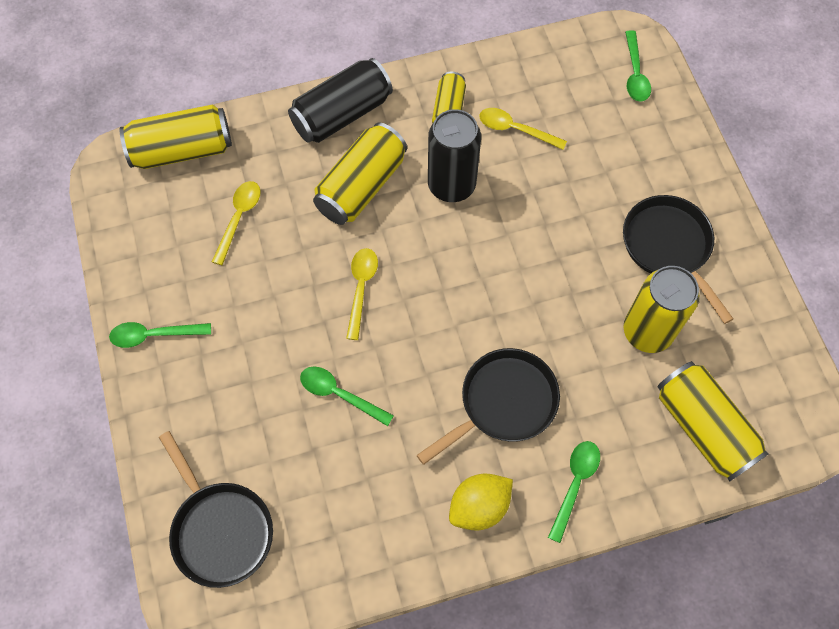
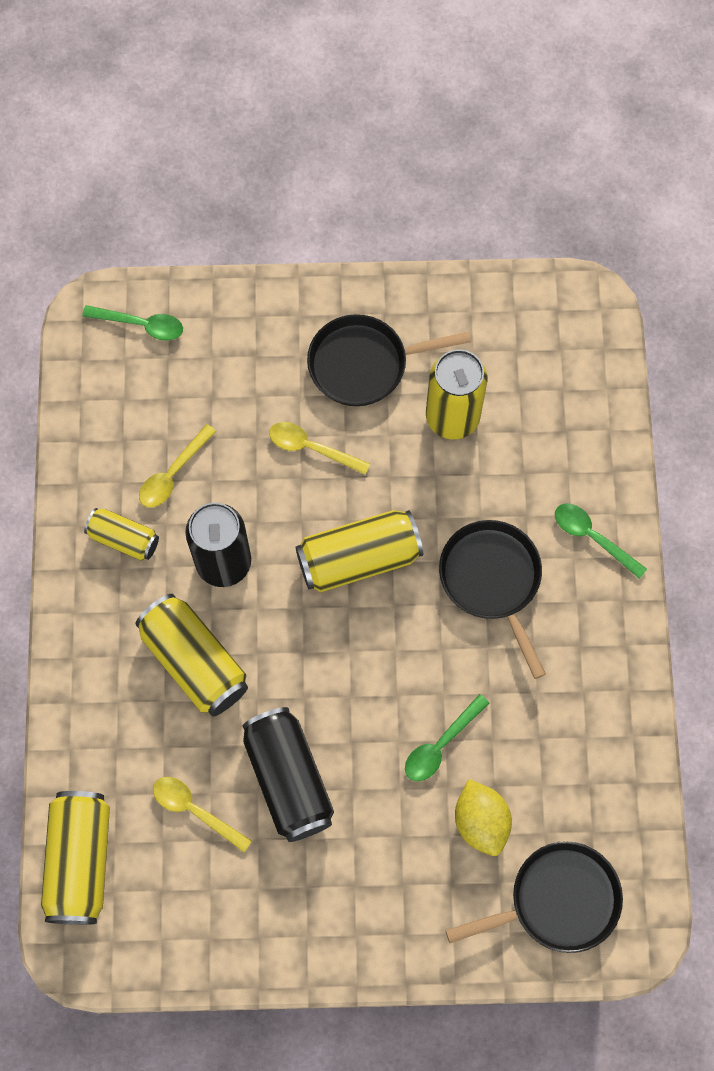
camera: 75 degrees left, 5 degrees up
(154, 335) = (317, 935): green spoon -> none
(342, 114) = (90, 661): black can -> black can (289, 779)
(361, 288) = (323, 692): yellow spoon -> yellow spoon (311, 448)
(479, 506) = (593, 635): yellow lemon -> yellow lemon (481, 822)
(703, 427) = (565, 400): yellow can -> yellow can (359, 558)

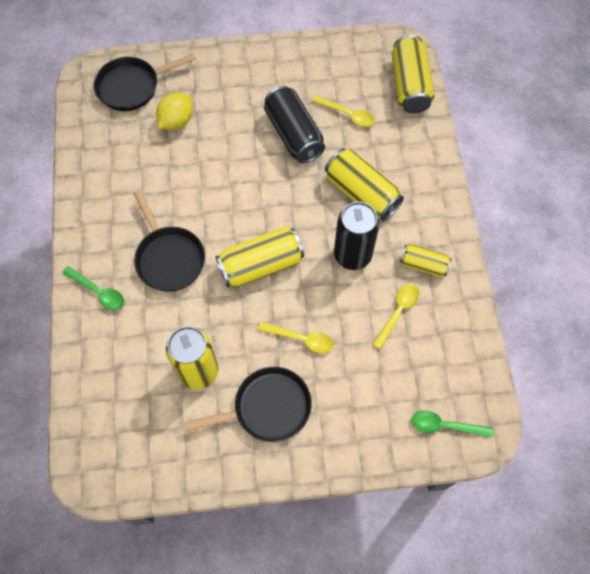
camera: 175 degrees right, 5 degrees down
(440, 745) = (201, 159): green spoon -> none
(481, 822) = (176, 121): yellow lemon -> yellow lemon turned 60 degrees clockwise

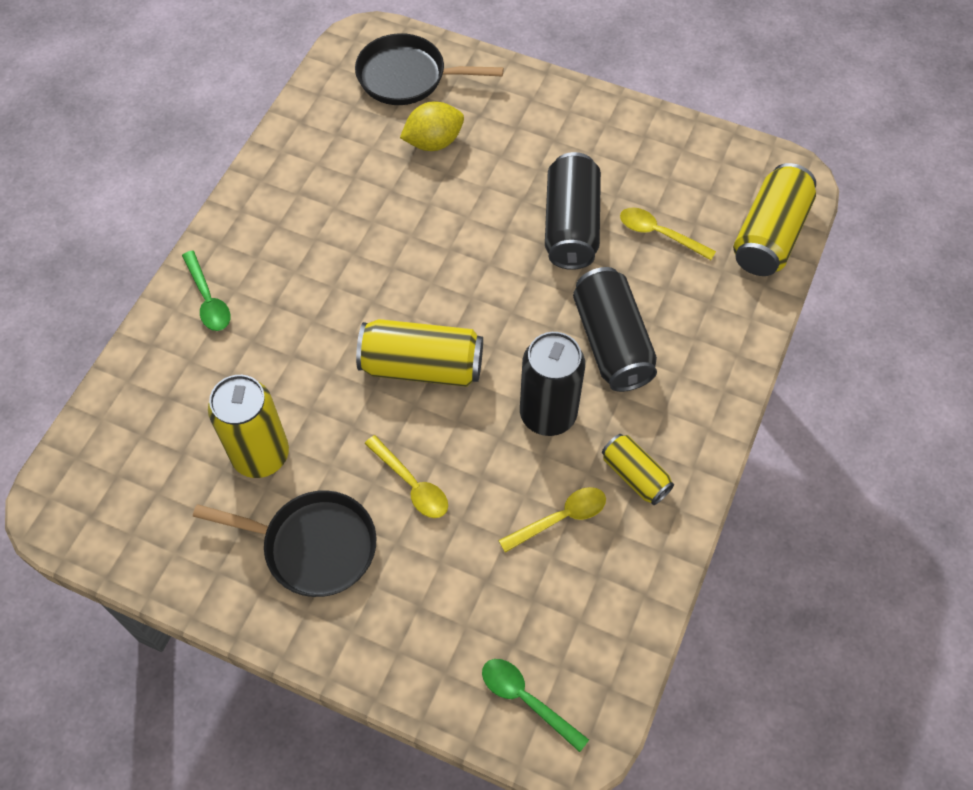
camera: 30 degrees right, 5 degrees down
(168, 257) = (316, 300): black pan -> none
(347, 114) = (659, 234): yellow spoon -> yellow spoon turned 150 degrees clockwise
(361, 193) = (611, 342): yellow can -> black can

